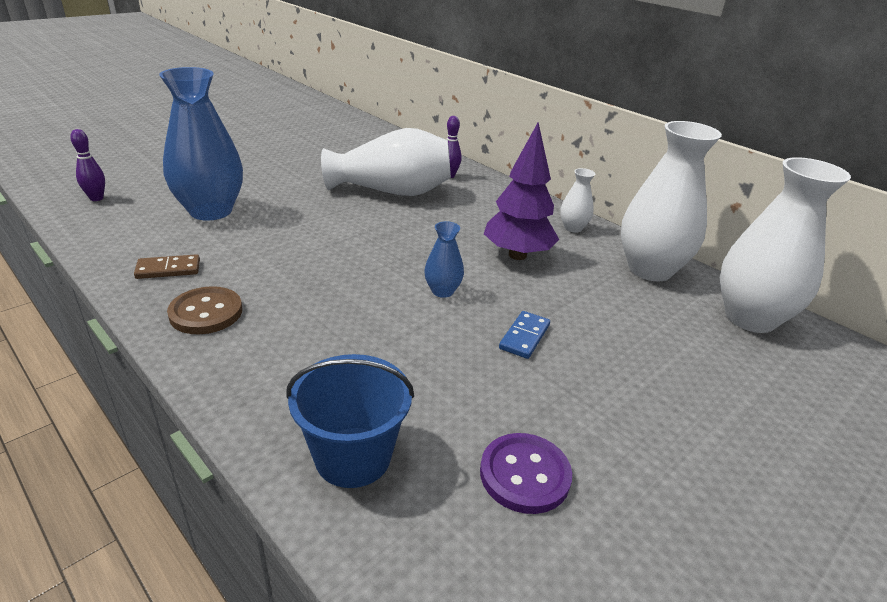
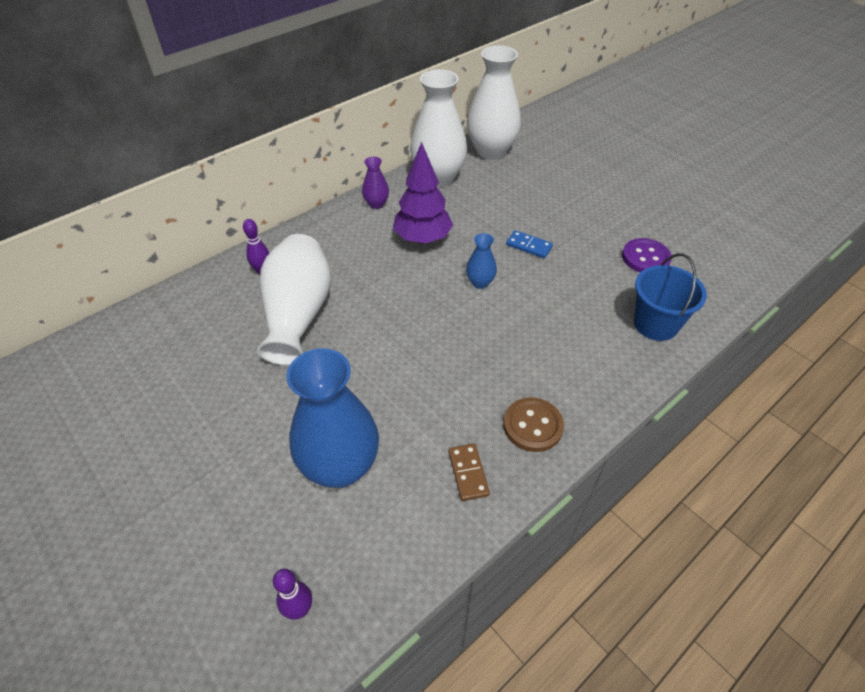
camera: 85 degrees left, 15 degrees up
(573, 228) = (376, 204): white vase -> purple vase

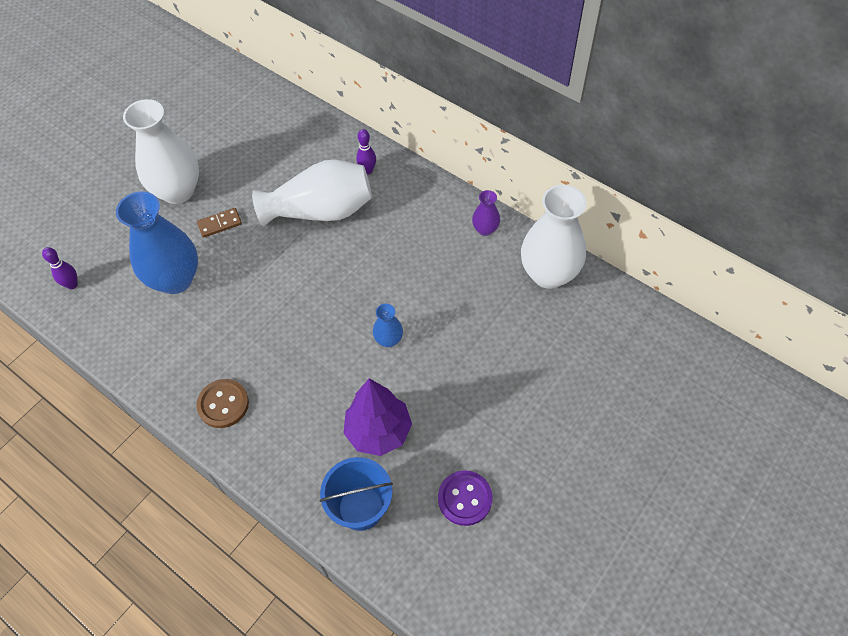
camera: 80 degrees right, 10 degrees up
(422, 239) = (441, 280): purple tree -> purple tree (378, 431)
(468, 473) = (175, 363): brown domino -> brown domino (220, 224)
(491, 151) = (621, 317): white vase -> white vase (178, 191)
(529, 246) = (455, 377): blue domino -> none

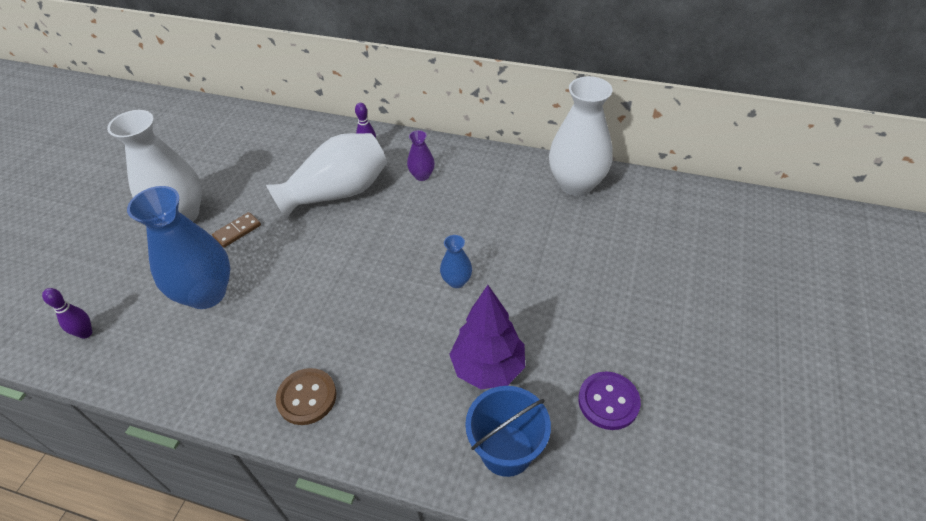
camera: 20 degrees left, 10 degrees down
(485, 229) = (500, 166): purple vase -> purple vase (422, 175)

